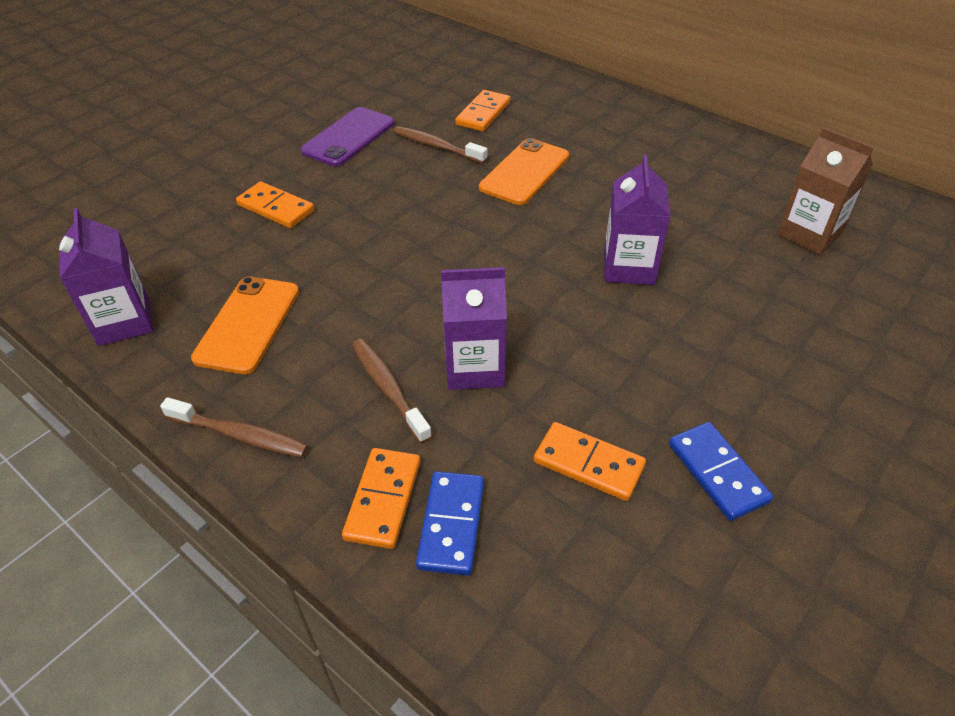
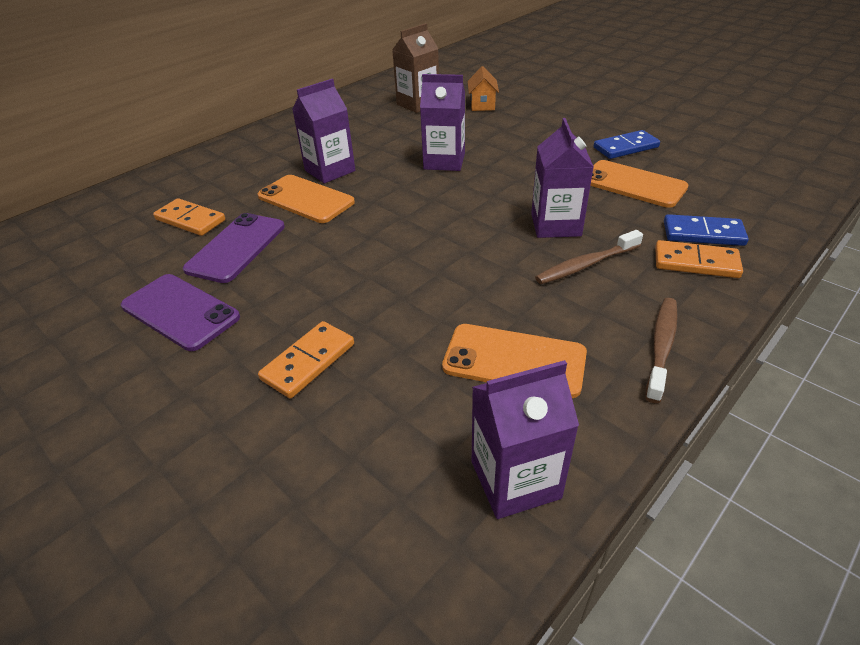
camera: 85 degrees left, 5 degrees down
(436, 146) = (236, 247): brown toothbrush -> purple phone
(588, 463) = (633, 184): orange domino -> orange phone
(590, 180) = (330, 171): none -> purple carton
(834, 301) = (482, 105): none -> orange house

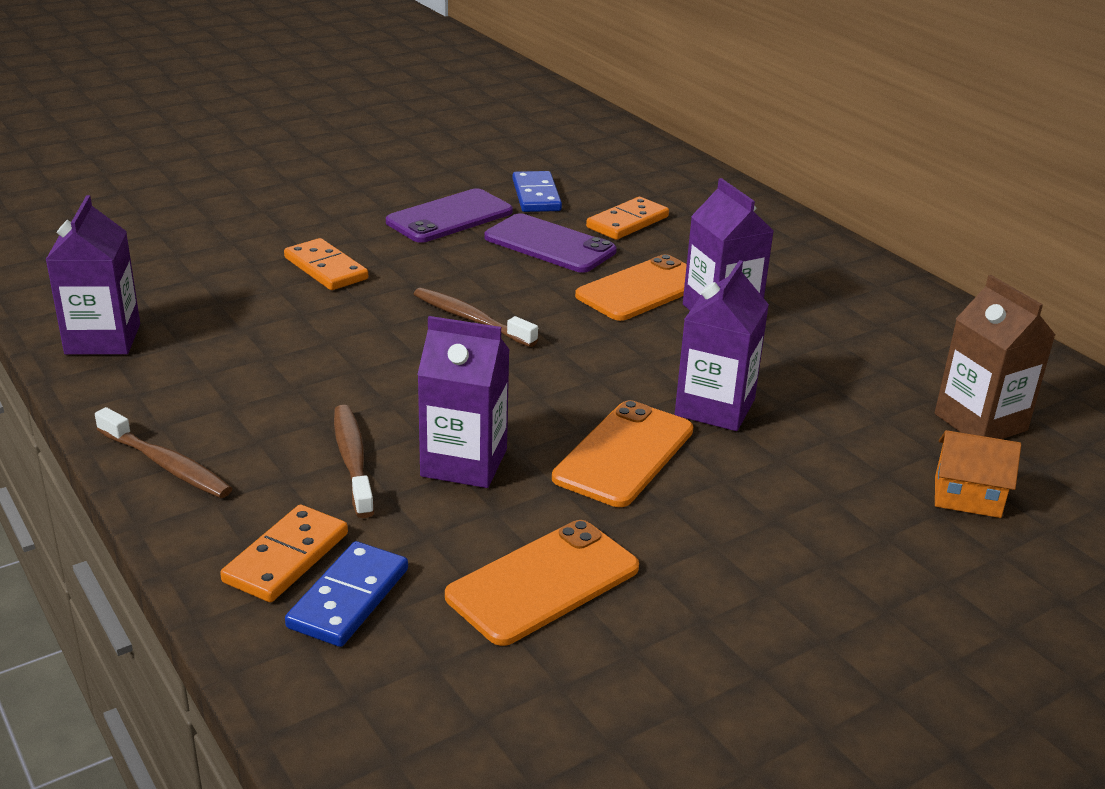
camera: 100 degrees right, 10 degrees down
(376, 259) = (470, 319): none -> brown toothbrush
(514, 360) = (232, 368): orange phone -> orange phone (624, 454)
(625, 147) = (697, 628): blue domino -> blue domino (536, 195)

